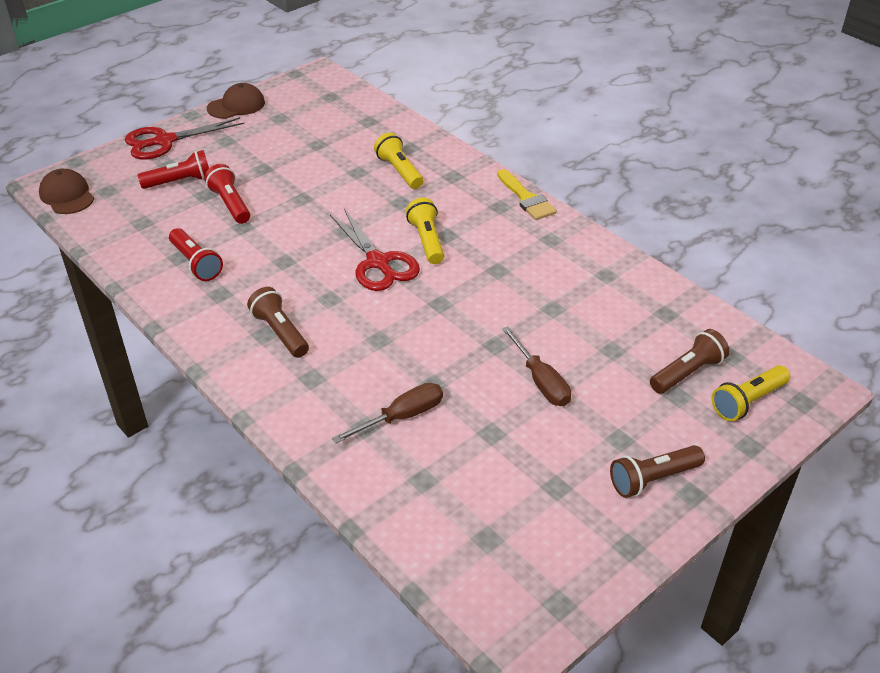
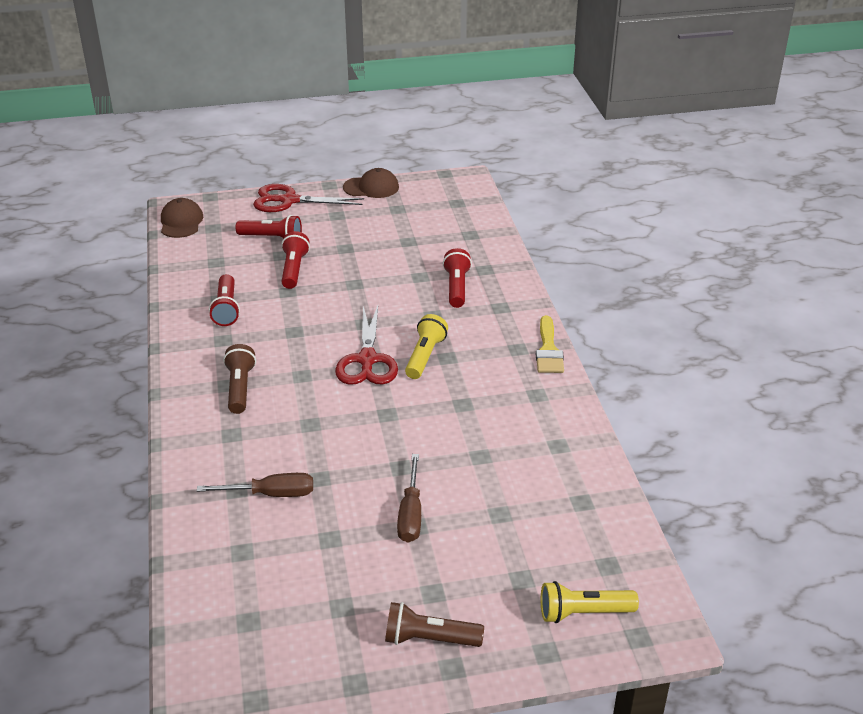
camera: 30 degrees right, 5 degrees down
(399, 171) = (456, 287): yellow flashlight -> red flashlight
(687, 372) = (550, 562): brown flashlight -> none

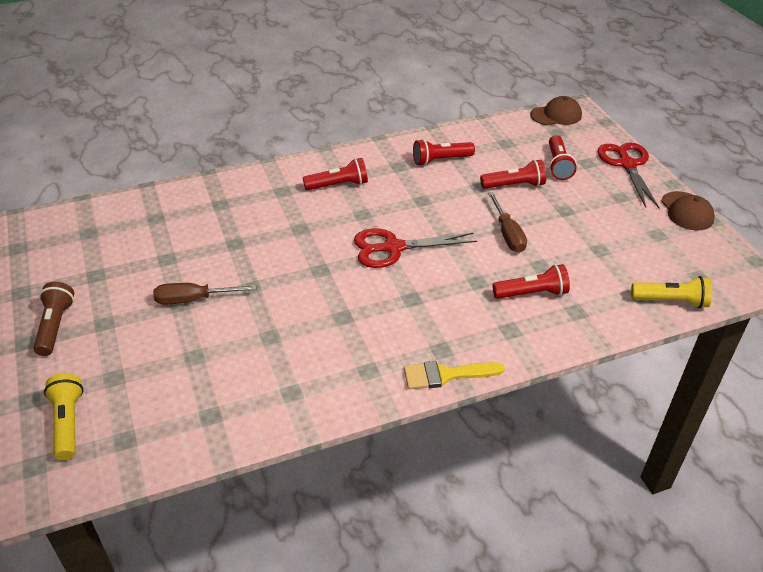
camera: 80 degrees right, 5 degrees up
(240, 388) = (338, 185): brown flashlight -> red flashlight
(271, 494) = (215, 221): brown screwdriver -> brown screwdriver (507, 234)
(425, 356) = (409, 283): yellow flashlight -> yellow flashlight (671, 301)

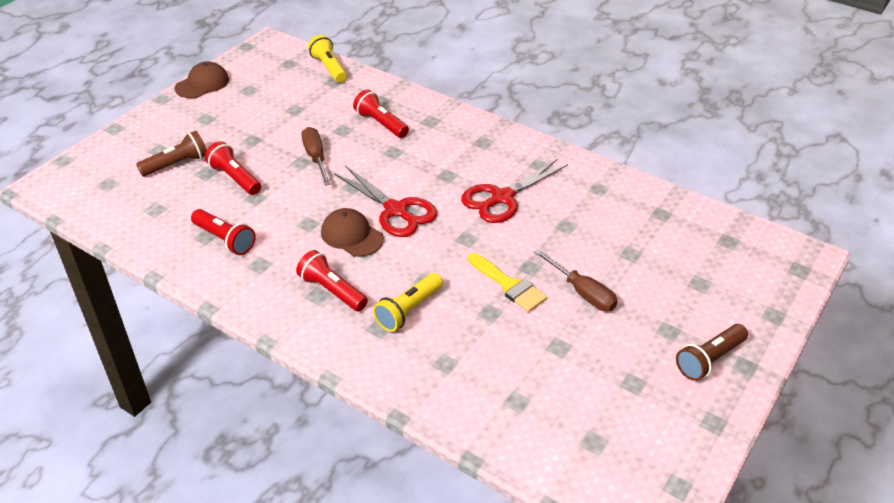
camera: 125 degrees left, 0 degrees up
(68, 423) = (757, 278): yellow flashlight -> yellow flashlight (408, 310)
(445, 375) = (503, 131): yellow brush -> yellow brush (509, 285)
(507, 234) = (316, 158): brown screwdriver -> brown screwdriver turned 60 degrees counterclockwise
(556, 115) = (68, 195): brown cap -> brown cap (352, 235)
(558, 165) = (177, 164): red flashlight -> brown flashlight
(627, 164) = (145, 128): red scissors -> red scissors (501, 198)

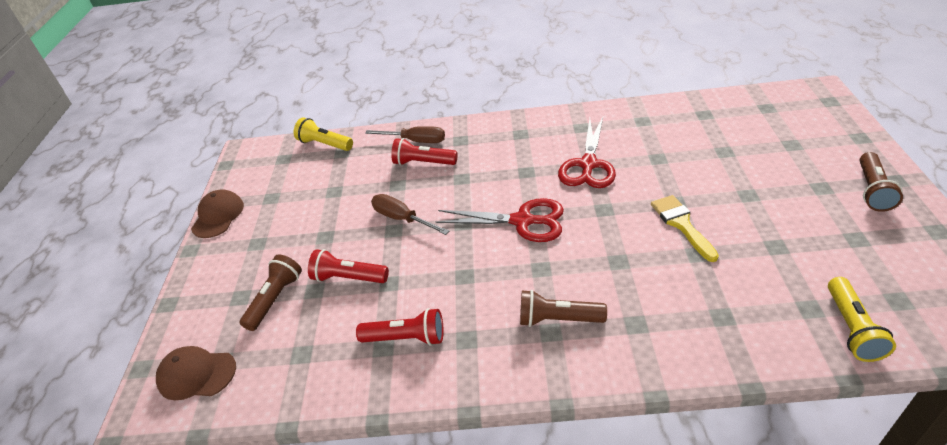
camera: 30 degrees left, 0 degrees up
(332, 291) = (557, 319): red flashlight -> brown flashlight
(352, 235) = (514, 263): brown cap -> brown cap (196, 374)
(408, 310) = (638, 293): yellow flashlight -> yellow flashlight (852, 328)
(509, 285) = (681, 224): yellow brush -> yellow brush turned 120 degrees counterclockwise
(582, 292) = (734, 197): brown screwdriver -> brown screwdriver (416, 141)

